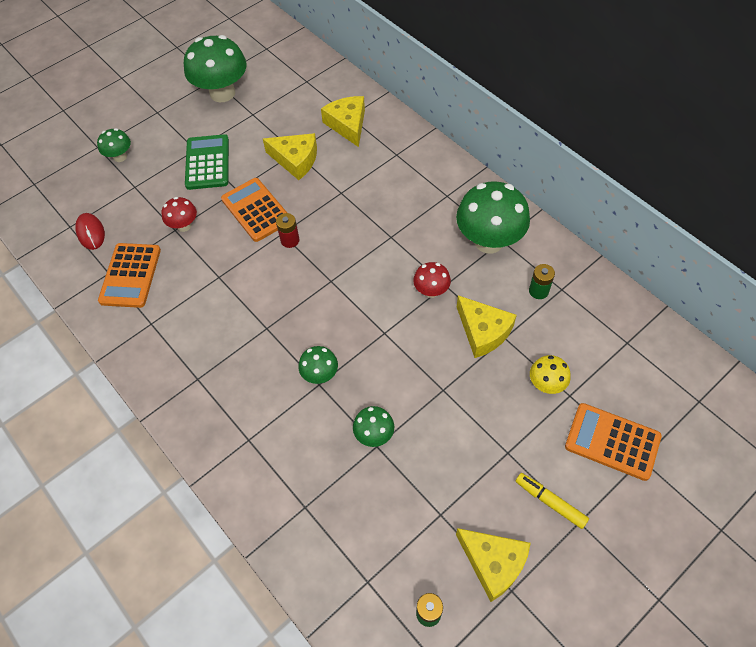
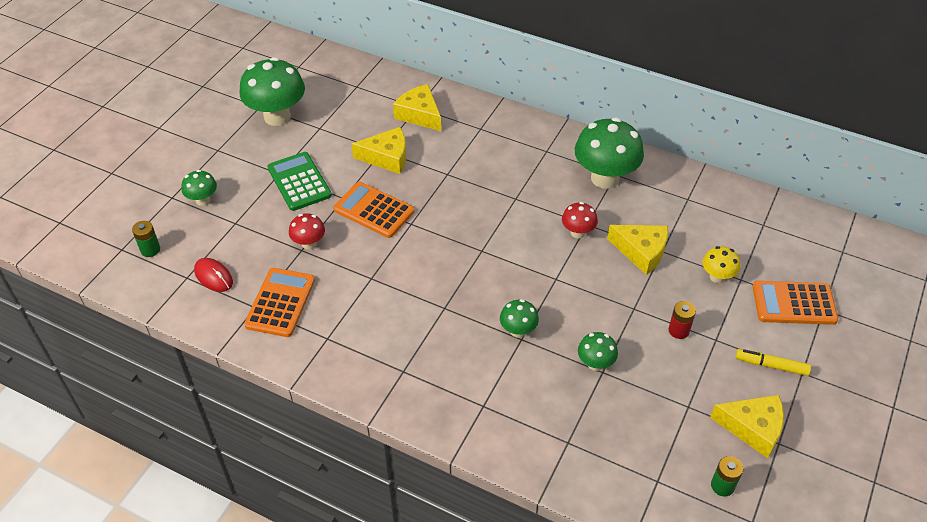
camera: 25 degrees left, 10 degrees down
(130, 275) = (280, 303): orange calculator -> orange calculator turned 150 degrees counterclockwise
(290, 240) = (422, 227): red battery -> red battery (678, 330)
(538, 291) = (669, 206): green battery -> green battery (150, 250)

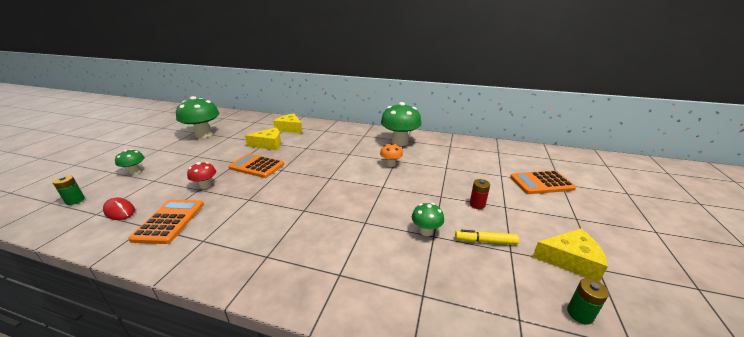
camera: 10 degrees left, 20 degrees down
(299, 182) = (208, 158): green calculator -> none
(518, 331) = (361, 218): green mushroom -> none
(577, 232) = (391, 164): red mushroom -> orange mushroom
(641, 252) = (433, 169): yellow cheese -> none
(717, 277) = (486, 175): yellow mushroom -> none
(771, 365) = (552, 217): yellow marker -> yellow marker (485, 241)

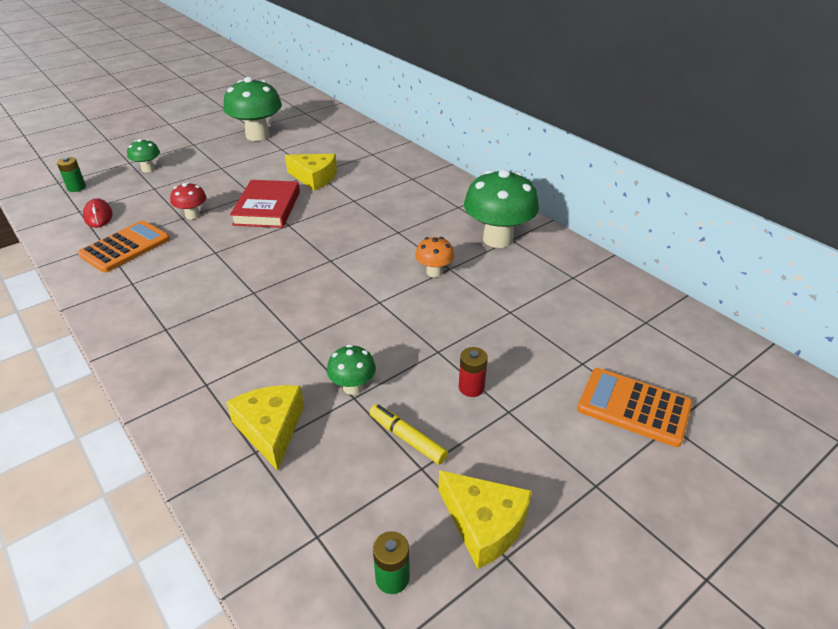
camera: 35 degrees right, 10 degrees up
(256, 166) = (267, 208): orange calculator -> red book
(290, 128) = (369, 158): yellow cheese -> yellow cheese (270, 429)

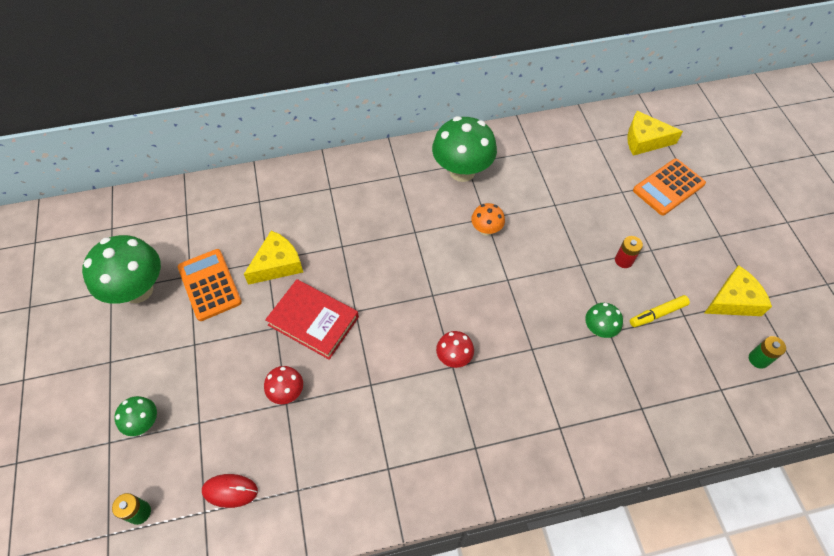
camera: 65 degrees left, 20 degrees up
(125, 247) = (316, 468): orange calculator -> orange calculator (209, 285)
(264, 290) = (454, 357): none -> red mushroom
(270, 429) = (623, 393): yellow cheese -> yellow cheese (644, 140)

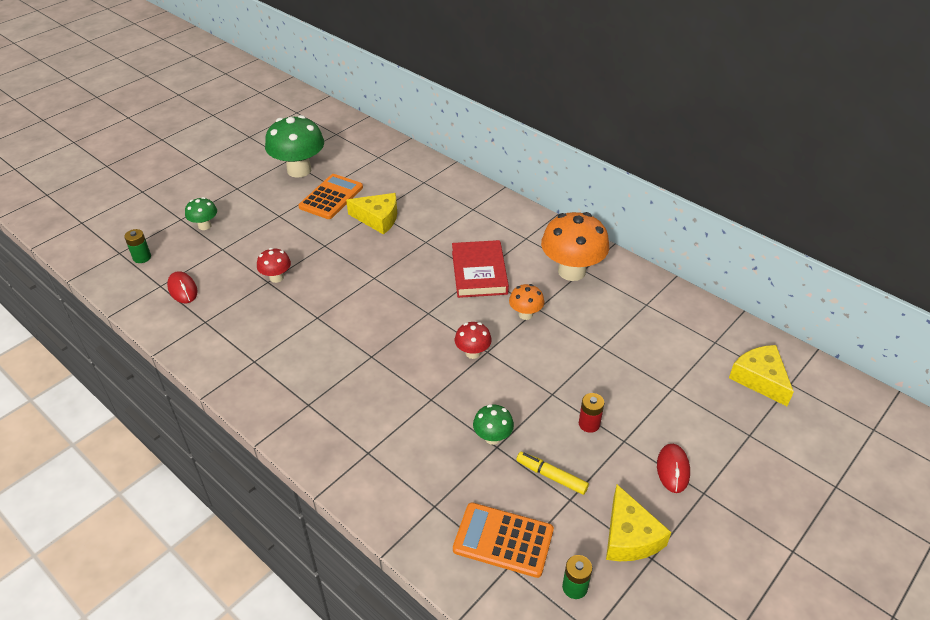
camera: 55 degrees right, 15 degrees down
(313, 321) = (346, 260): red book -> red book (479, 272)
(454, 357) = (380, 353): red mushroom -> red mushroom (472, 353)
(462, 171) = (571, 271): green mushroom -> orange mushroom
(668, 187) = (719, 423): orange calculator -> orange calculator (503, 540)
(692, 239) = (673, 469): none -> red mouse
(733, 300) = (629, 536): yellow cheese -> yellow cheese turned 45 degrees clockwise

